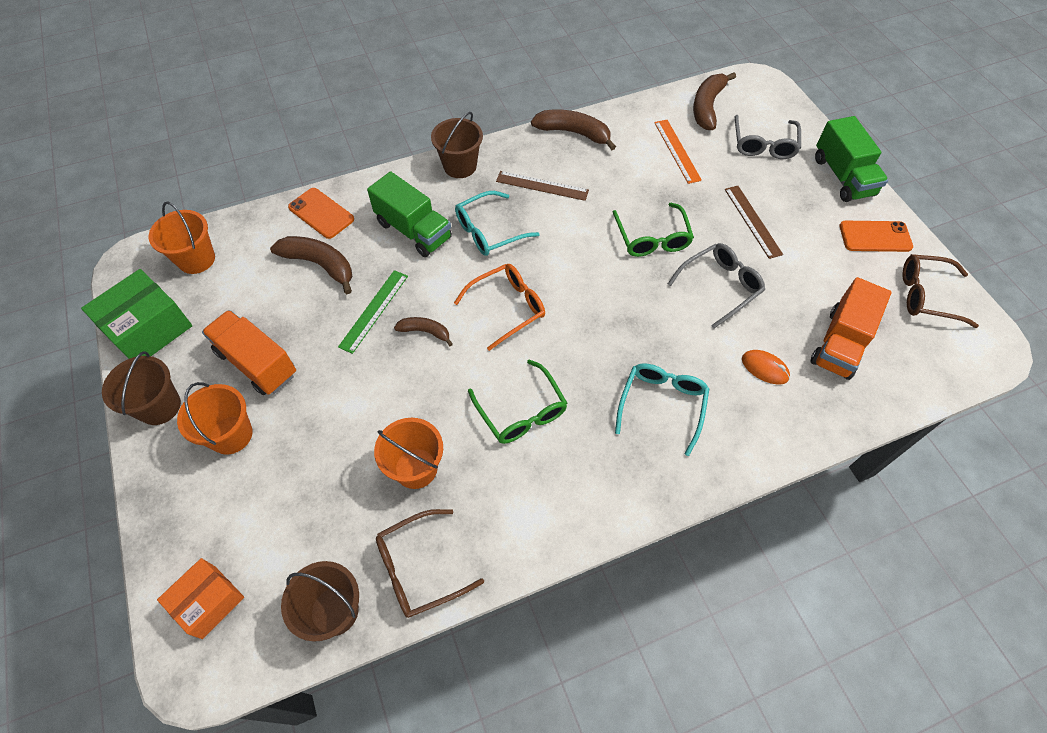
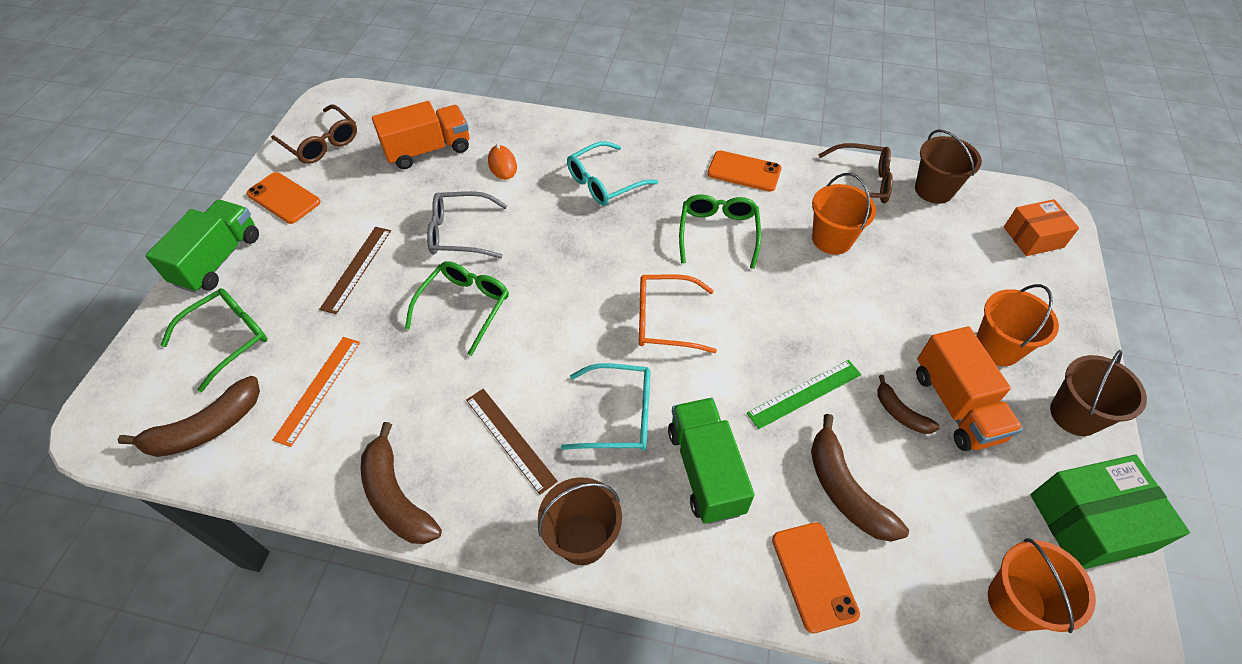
camera: 145 degrees left, 5 degrees down
(425, 332) = (762, 342): brown banana -> brown banana (900, 413)
(546, 505) = (744, 171): none -> orange phone
(763, 144) = (227, 339): grey glasses -> green glasses

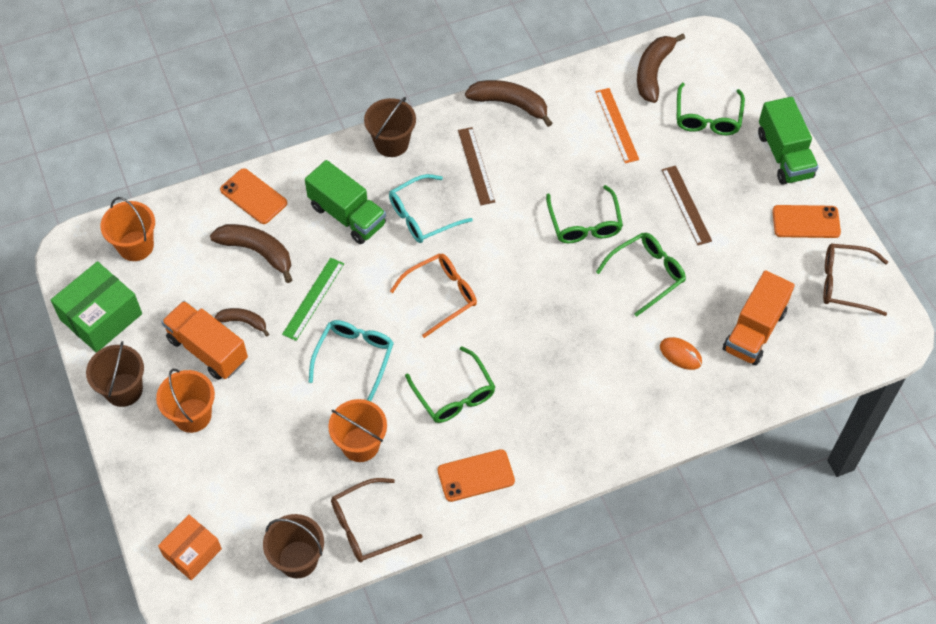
camera: 145 degrees right, 5 degrees up
(460, 233) = (646, 274): grey glasses -> green glasses
(510, 439) = (476, 166): brown ruler -> brown ruler turned 60 degrees clockwise
(605, 182) = (582, 389): turquoise glasses -> turquoise glasses (354, 358)

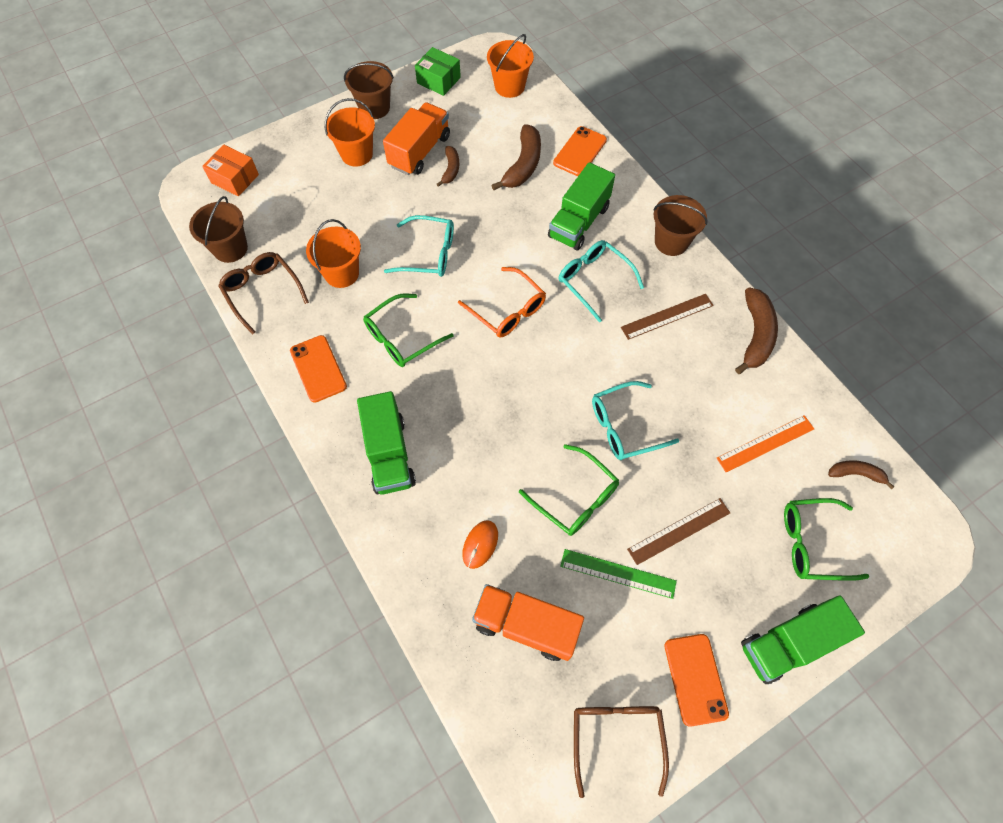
camera: 80 degrees right, 5 degrees up
(101, 317) = (438, 80): green box -> green box, size x0.66
(313, 298) = (484, 213): green ruler -> green ruler (618, 573)
(582, 419) = (389, 454): none -> green truck
(584, 223) = (625, 426): green glasses -> turquoise glasses
(653, 72) = (856, 474): brown banana -> brown banana, size x0.58

